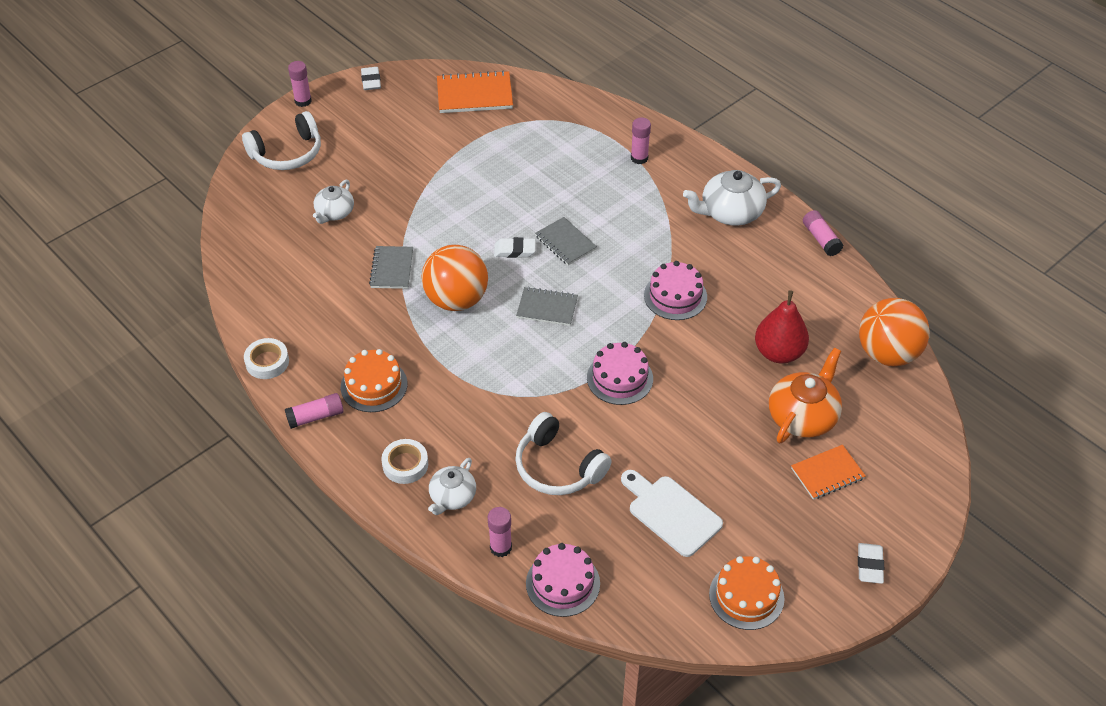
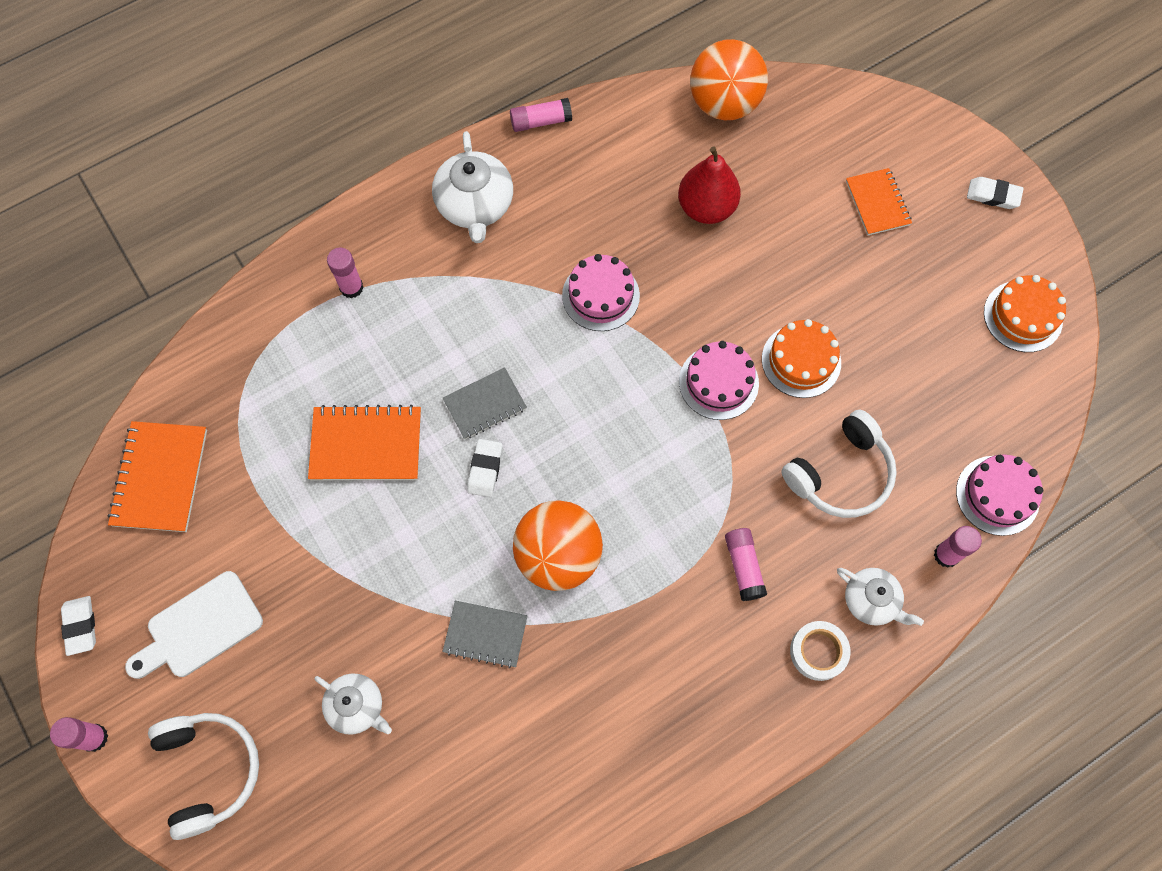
camera: 80 degrees left, 20 degrees up
(267, 362) = (625, 822): white tape -> none
(316, 417) = (729, 760): pink glue stick -> pink glue stick (743, 566)
(371, 81) = (80, 626): white eraser -> white eraser turned 75 degrees clockwise
(374, 385) = (687, 679): orange cake -> orange cake (801, 361)
(519, 186) = (366, 445): none -> orange notebook
(547, 308) = (593, 445): grey notebook -> none
(671, 513) = (914, 366): white cutting board -> white cutting board (199, 627)
(803, 416) = (799, 206): orange teapot -> none

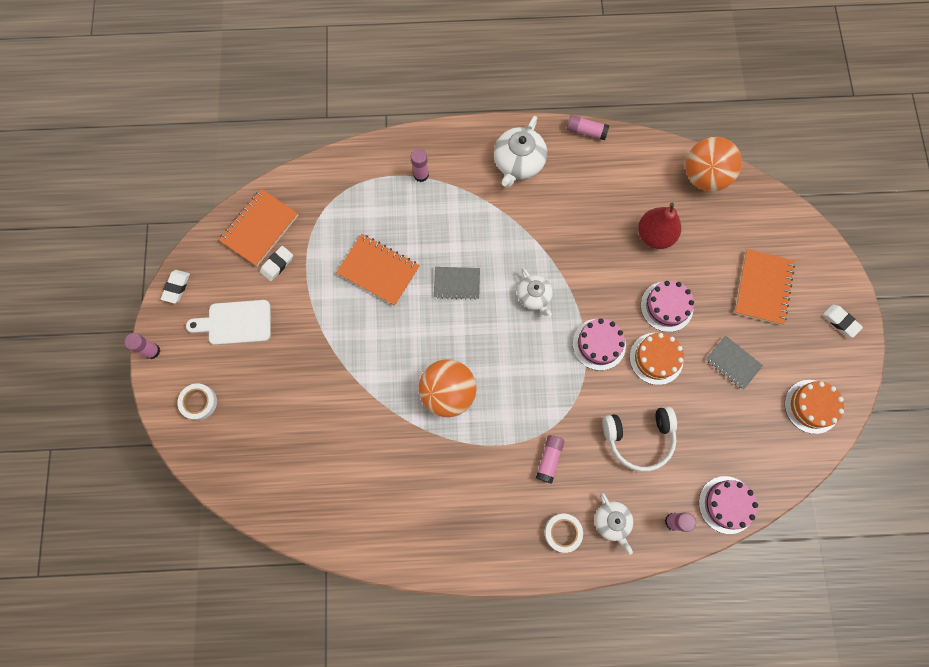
camera: 30 degrees right, 5 degrees up
(209, 770) = (199, 402): white headphones -> white tape
(357, 706) = (293, 413): white teapot -> white teapot (534, 296)
(485, 469) = (435, 321): white eraser -> white eraser (277, 264)
(485, 634) = (383, 414): grey notebook -> grey notebook (733, 363)
(600, 295) = (560, 255): pink cake -> pink cake (666, 306)
(877, 203) = (762, 288): orange notebook -> orange notebook, size x1.52

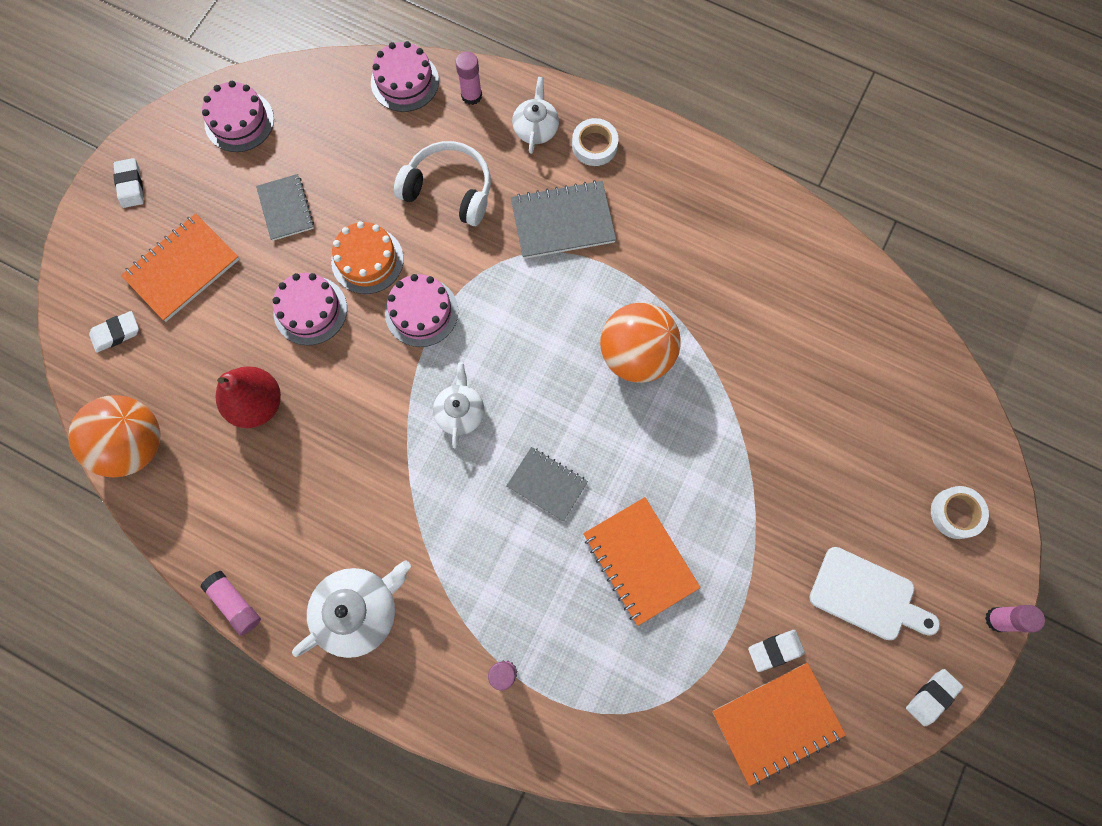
camera: 150 degrees left, 0 degrees up
(549, 459) = (563, 222): pink glue stick -> grey notebook
(767, 228) = (116, 333): none -> white eraser
(811, 406) = (239, 121): orange cake -> pink cake

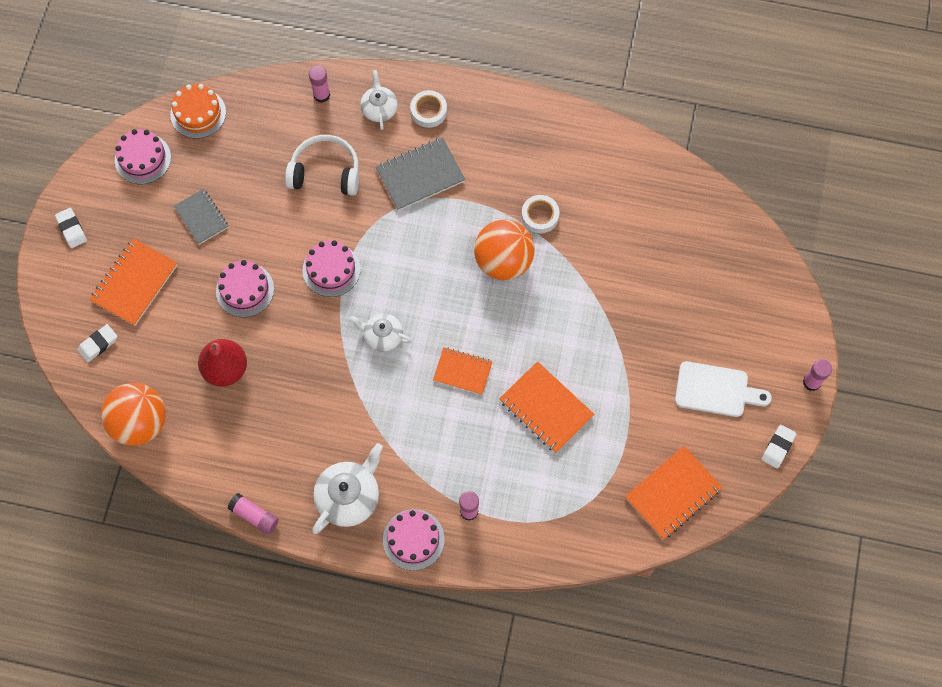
camera: 15 degrees left, 5 degrees down
(367, 260) = (277, 241): orange cake -> orange cake (198, 113)
(405, 81) = (265, 96): pink cake -> pink cake (413, 539)
(460, 412) = (382, 336): white teapot -> white teapot turned 60 degrees counterclockwise
(547, 484) = (462, 372): grey notebook -> orange notebook
(775, 650) = (659, 444): white eraser -> none
(956, 513) = (765, 316): white tape -> white tape (540, 216)

